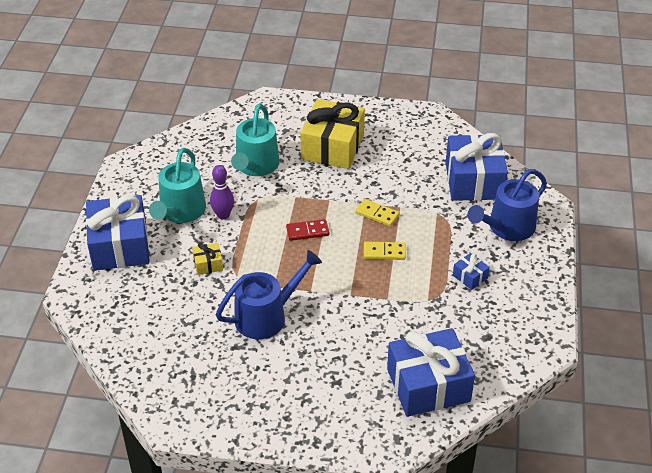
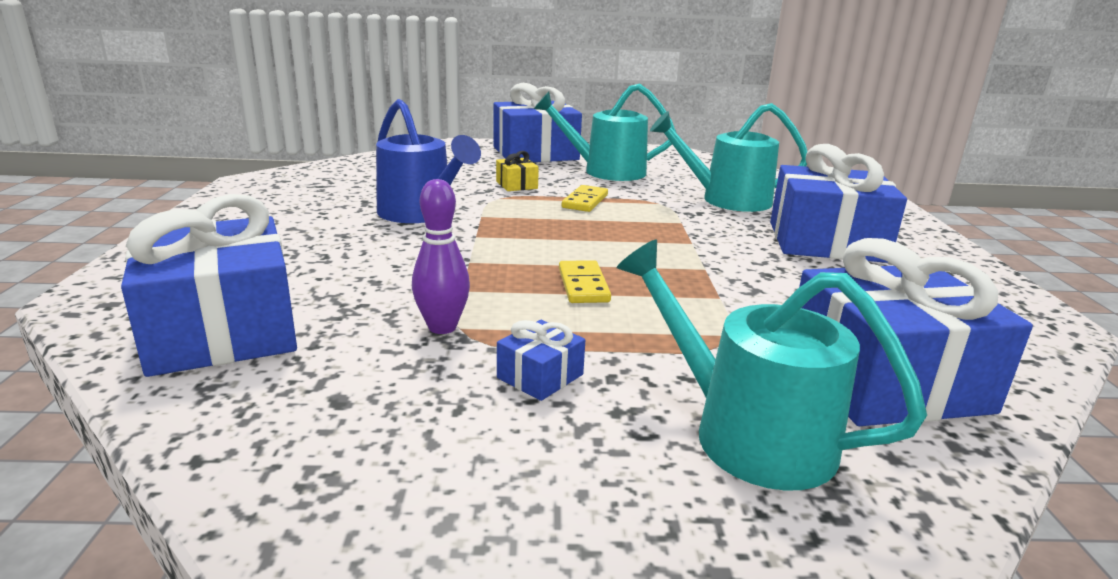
camera: 80 degrees right, 20 degrees down
(223, 215) = (612, 188): purple bowling pin -> purple bowling pin (442, 327)
(307, 231) = (607, 231): red domino -> none
(332, 147) = (826, 242): yellow gift -> blue gift
(377, 214) = (683, 278): yellow domino -> yellow domino (585, 201)
(507, 227) = (747, 434): blue watering can -> turquoise watering can

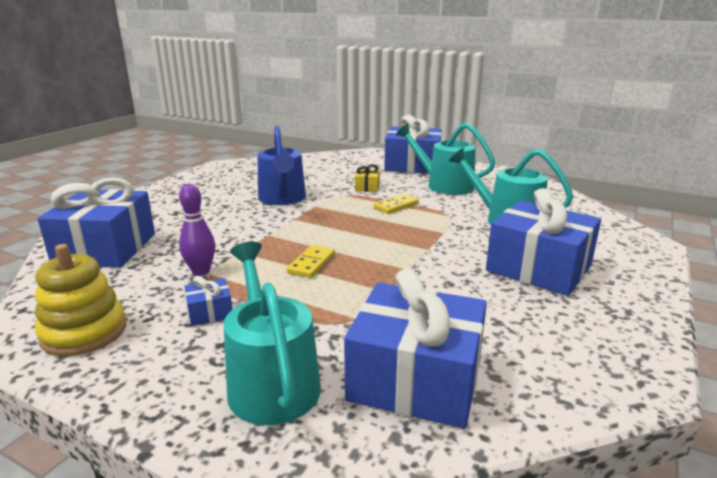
camera: 30 degrees right, 0 degrees up
(380, 459) = (84, 332): none -> yellow stacking toy

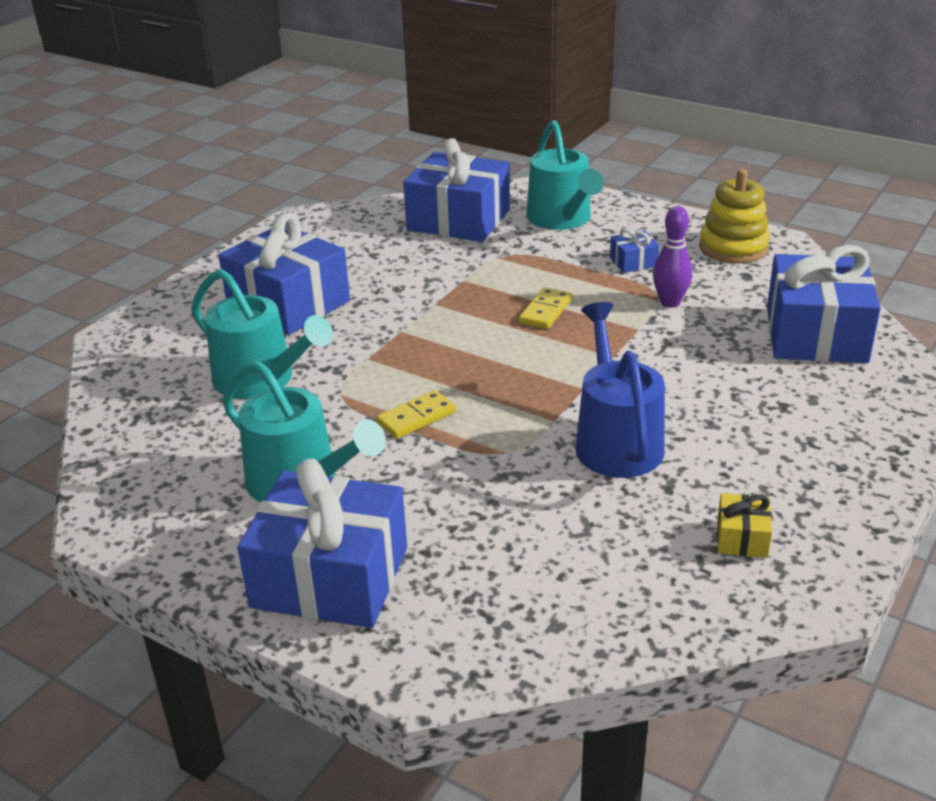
camera: 175 degrees left, 10 degrees up
(367, 187) = (457, 477): yellow gift -> yellow gift (742, 538)

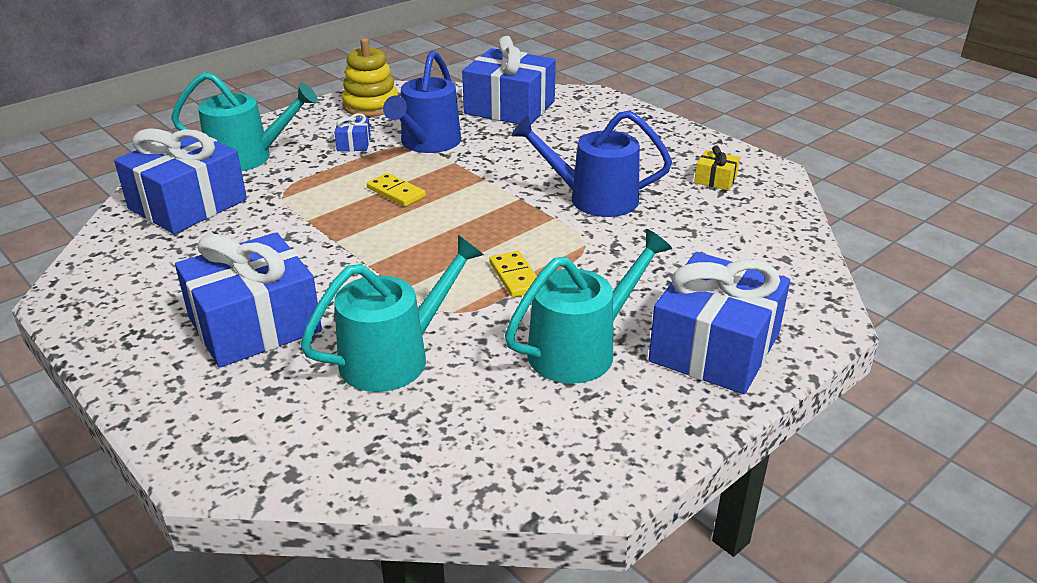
camera: 75 degrees left, 0 degrees up
(670, 302) = (427, 143): purple bowling pin -> blue watering can

